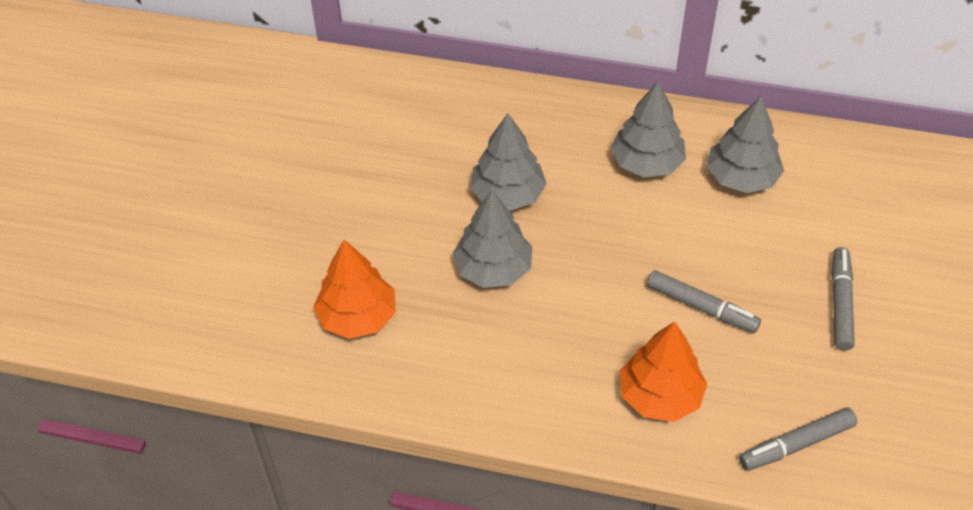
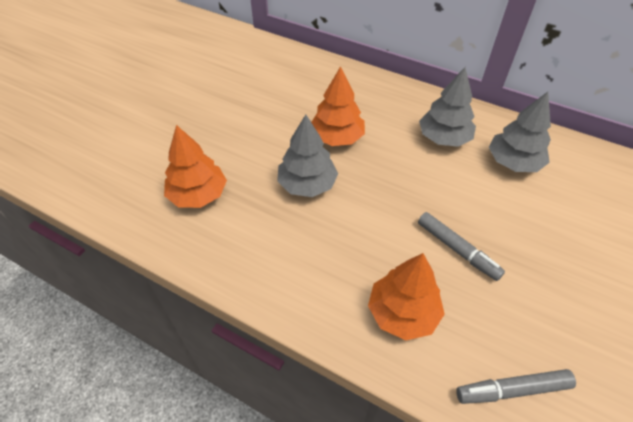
camera: 15 degrees right, 0 degrees up
(508, 194) = (337, 138): grey tree -> orange tree
(840, 303) = (576, 275): grey marker -> none

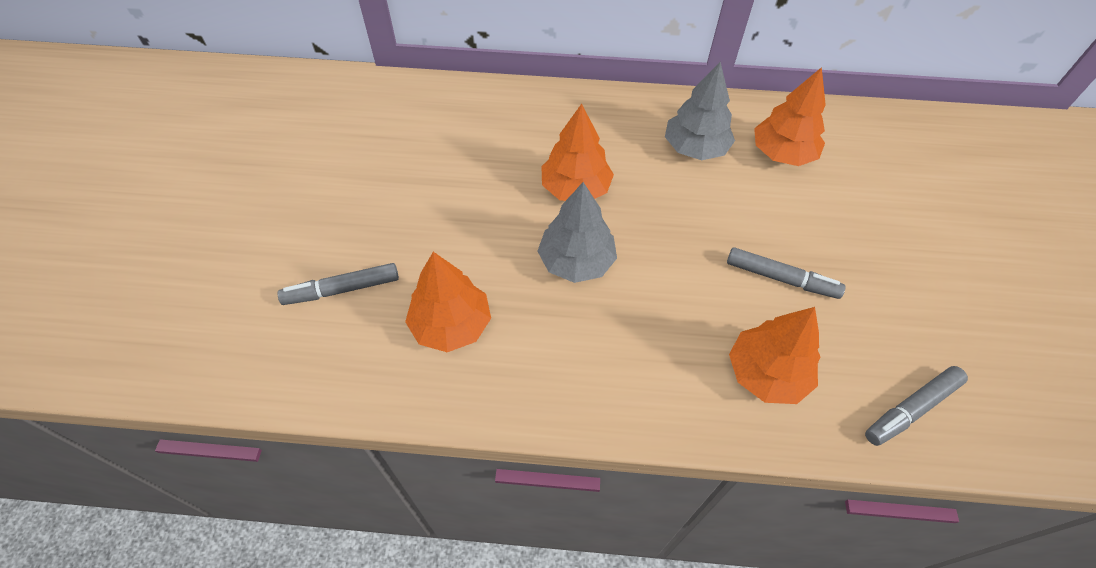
camera: 25 degrees left, 5 degrees up
(146, 150) = (342, 289): none -> grey marker
(513, 162) = (782, 153): grey tree -> orange tree

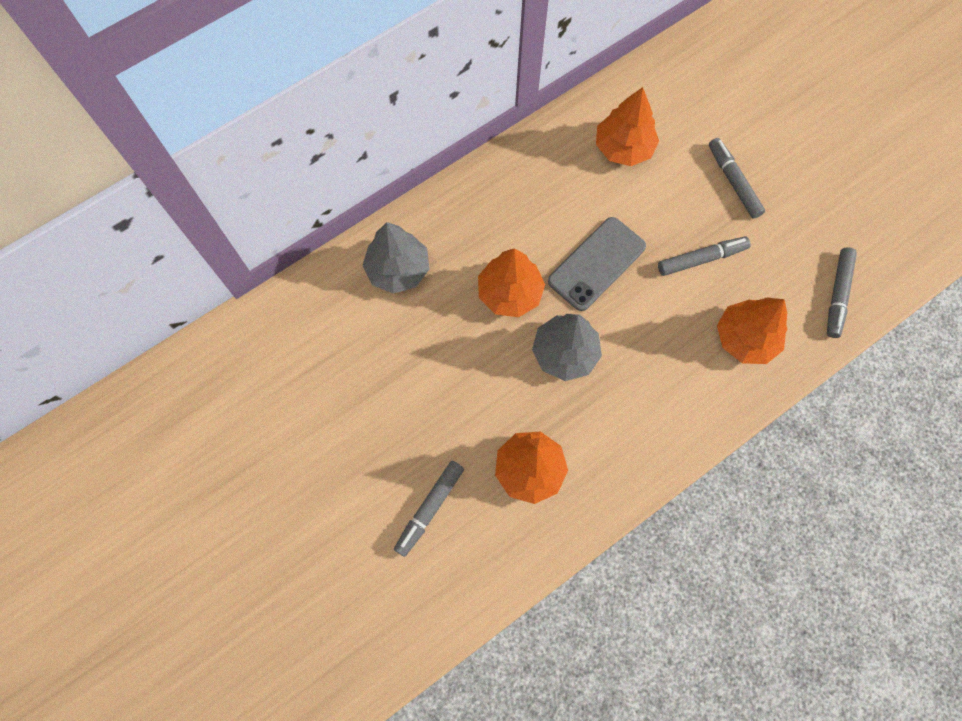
camera: 40 degrees left, 15 degrees up
(673, 217) = (596, 264): none -> grey phone
(695, 148) = (561, 189): grey tree -> grey tree (398, 269)
(872, 240) = (733, 182): none -> grey marker

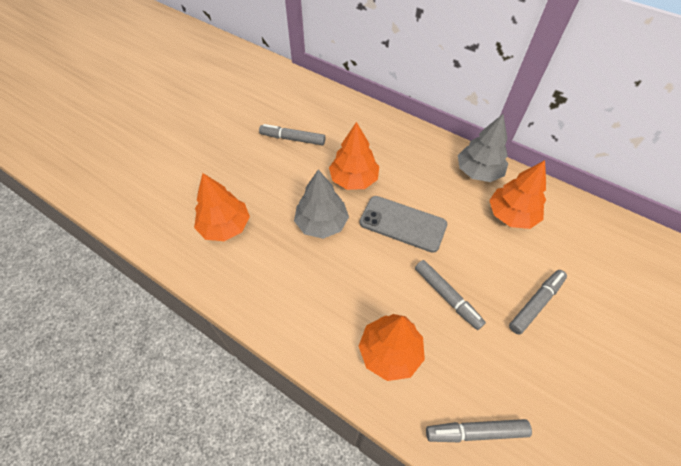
camera: 70 degrees right, 15 degrees down
(398, 269) = (342, 120): grey tree -> grey tree (478, 171)
(429, 509) = (185, 180): grey marker -> grey marker (292, 139)

